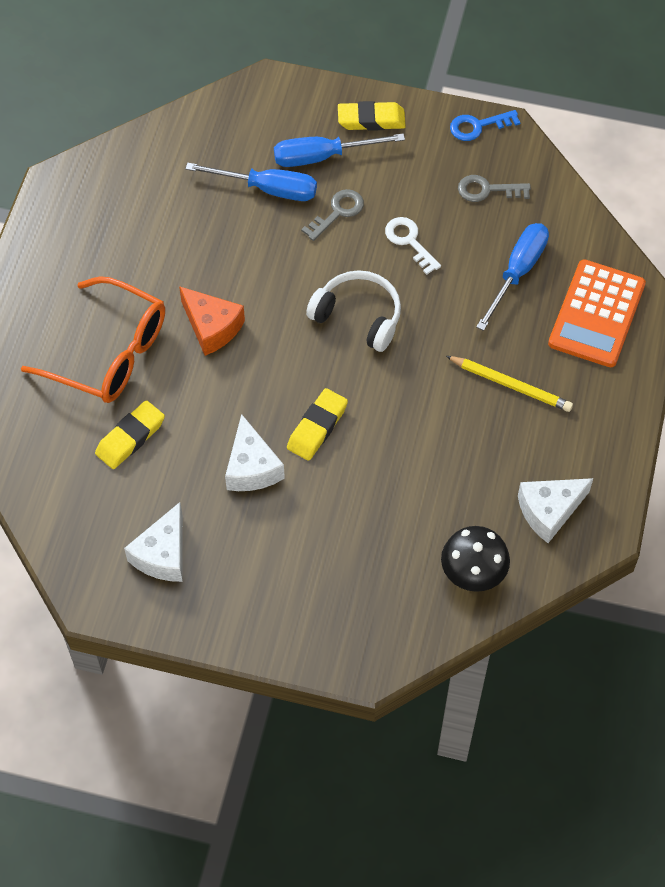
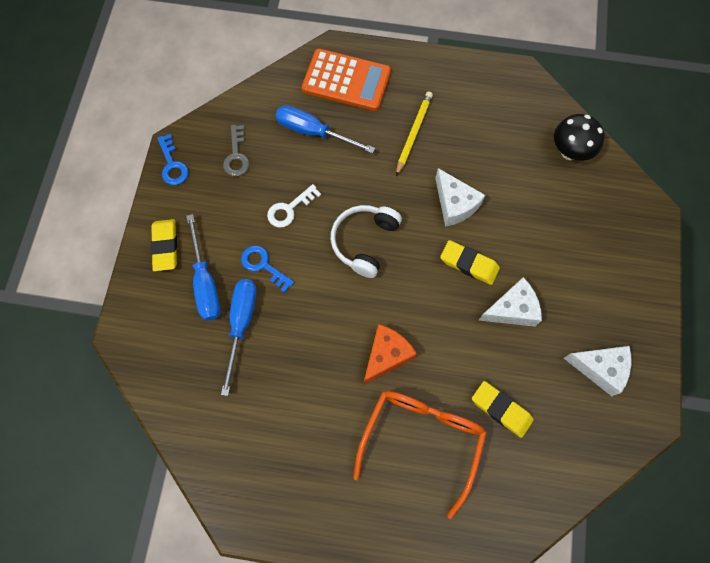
camera: 95 degrees left, 10 degrees up
(337, 212) = (263, 265): grey key -> blue key
(549, 511) = (512, 106): white cheese -> white cheese (454, 204)

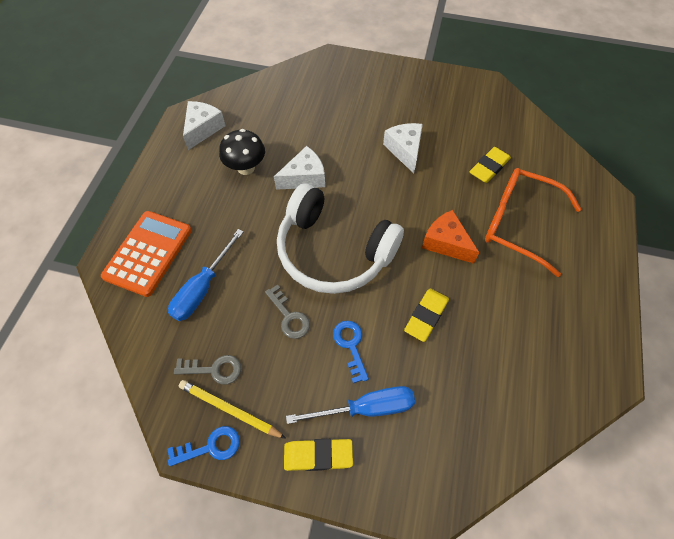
camera: 85 degrees left, 10 degrees down
(241, 324) = (415, 370): blue screwdriver -> none
(263, 265) = (351, 345): blue key -> blue key turned 120 degrees clockwise
(289, 209) = (289, 316): white key -> grey key
(364, 242) = (333, 251): white headphones -> white headphones, size x1.68
(413, 133) = (225, 201): yellow pencil -> yellow pencil (230, 409)
(469, 264) = (362, 174): yellow eraser -> yellow eraser (426, 316)
(570, 151) = (267, 95): black mushroom -> black mushroom (246, 168)
(600, 368) = (453, 105): white cheese -> white cheese (203, 129)

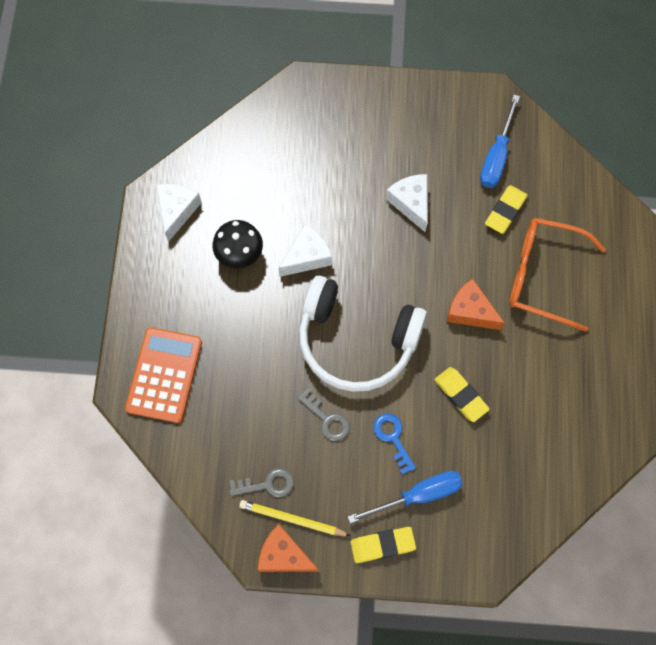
camera: 10 degrees left, 10 degrees up
(202, 288) = (232, 404): blue screwdriver -> blue screwdriver (496, 156)
(210, 447) = (284, 555): blue key -> orange cheese
(426, 316) = (460, 395): yellow eraser -> yellow eraser turned 60 degrees counterclockwise

